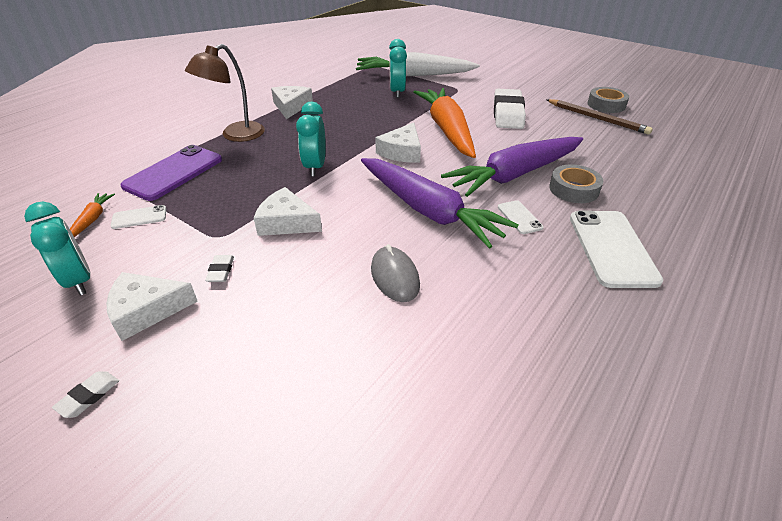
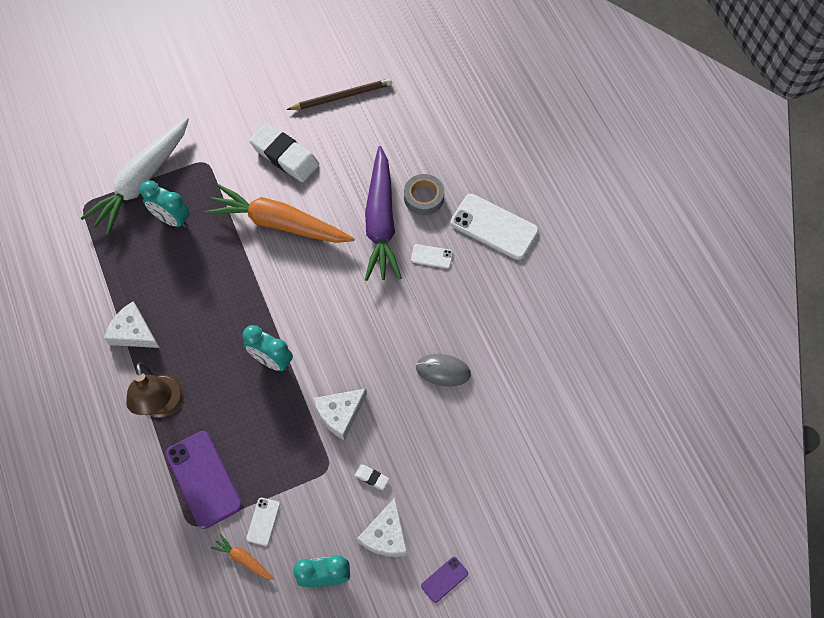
camera: 60 degrees left, 25 degrees up
(89, 396) = (444, 579): white eraser -> purple phone
(402, 152) = (292, 280): white cheese -> none
(429, 211) = (387, 309): purple carrot -> none
(606, 105) = (325, 69): grey tape -> none

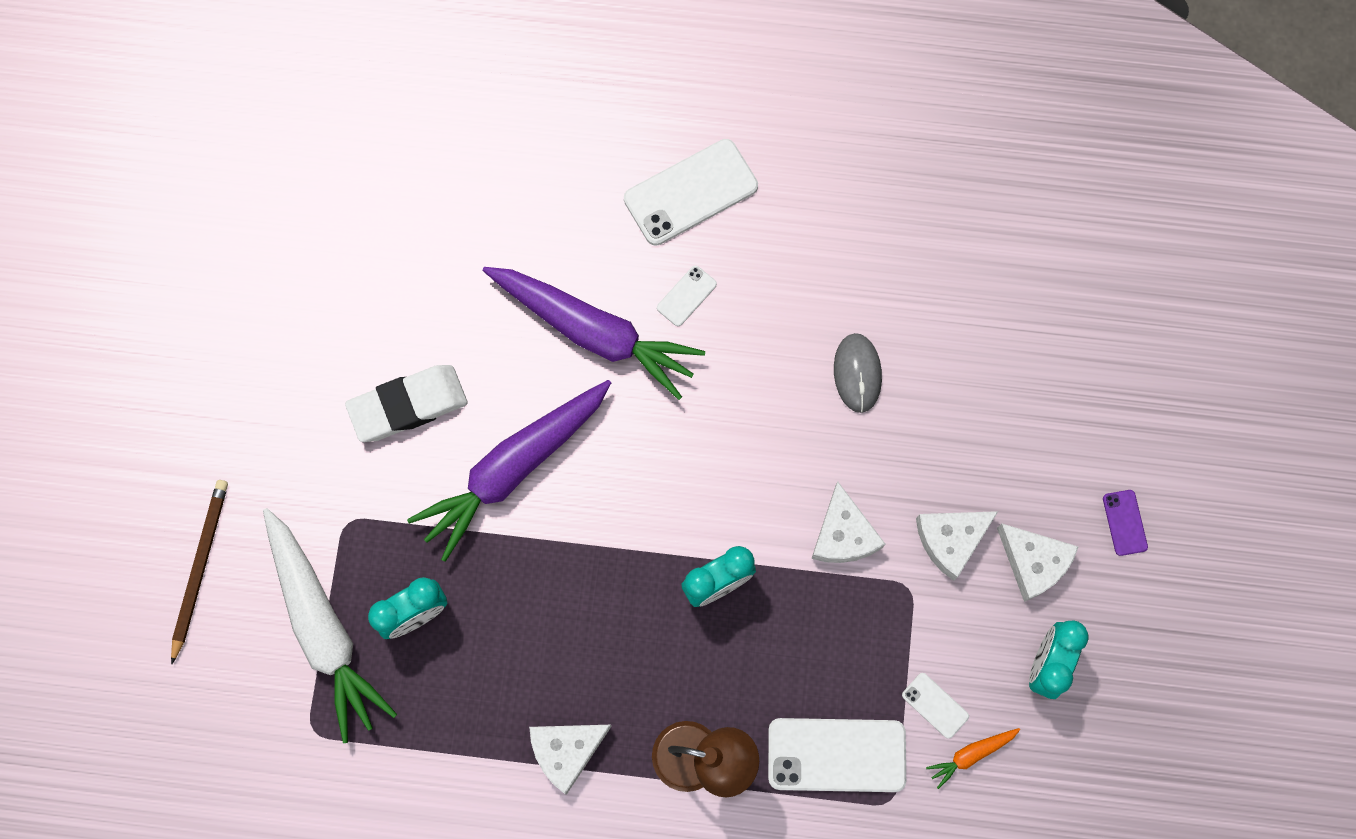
camera: 60 degrees left, 10 degrees up
(204, 479) = (836, 755): purple phone -> white phone
(279, 223) = (513, 469): orange carrot -> purple carrot
(342, 96) = (357, 275): brown pencil -> brown pencil (200, 567)
(372, 477) = (951, 540): white eraser -> white cheese
(424, 197) = (591, 256): grey tape -> none
(443, 371) = (857, 373): grey mouse -> grey mouse turned 45 degrees counterclockwise

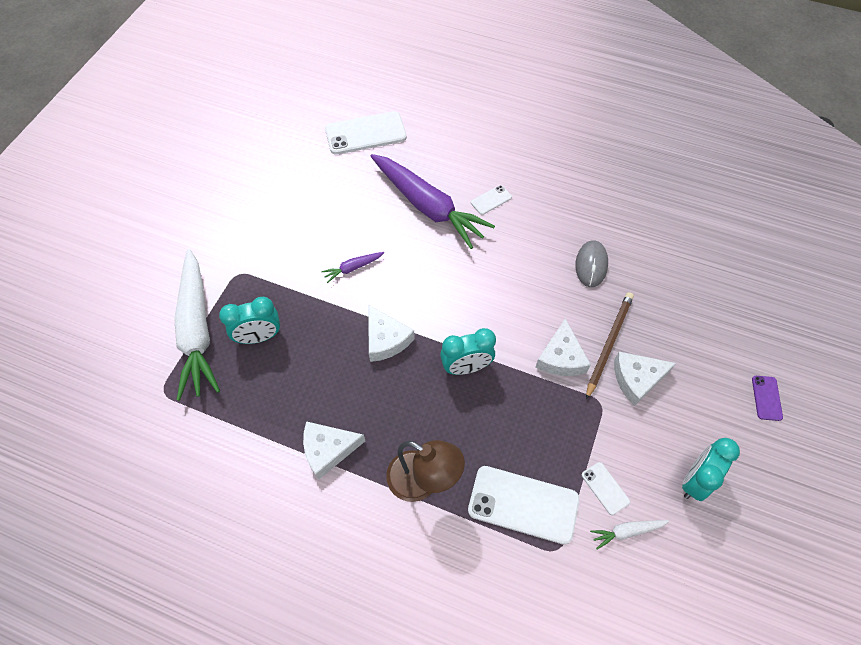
camera: 15 degrees right, 15 degrees down
(200, 567) = (137, 277): brown pencil -> brown pencil (608, 344)
(408, 406) = (300, 220): white eraser -> none
(513, 469) = (353, 268): purple carrot -> purple carrot, size x0.41
(690, 192) = (508, 149): white phone -> white phone (365, 133)
(971, 755) = (626, 532): orange carrot -> white carrot
(1033, 562) = (695, 408): white cheese -> white cheese (386, 339)

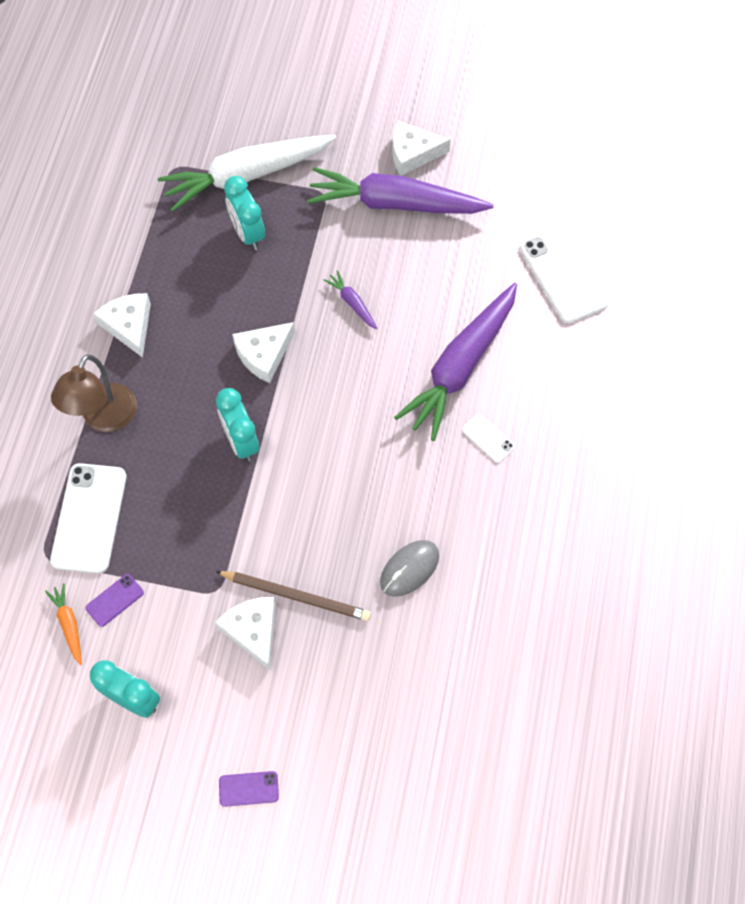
camera: 80 degrees right, 5 degrees up
(267, 225) = (395, 203): none -> purple carrot
(561, 357) = (269, 542): white cheese -> white cheese (412, 153)
(591, 265) = (409, 569): grey mouse -> grey mouse turned 45 degrees counterclockwise
(605, 488) = (115, 600): white phone -> purple phone
(626, 532) = (69, 624): white carrot -> orange carrot

